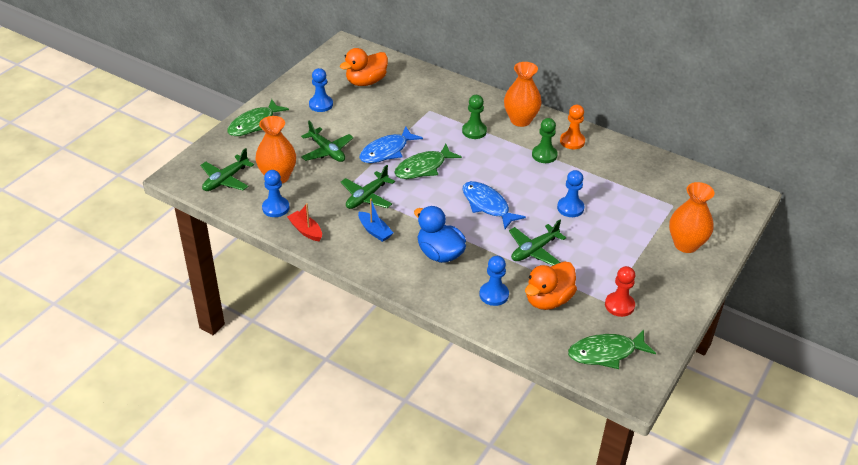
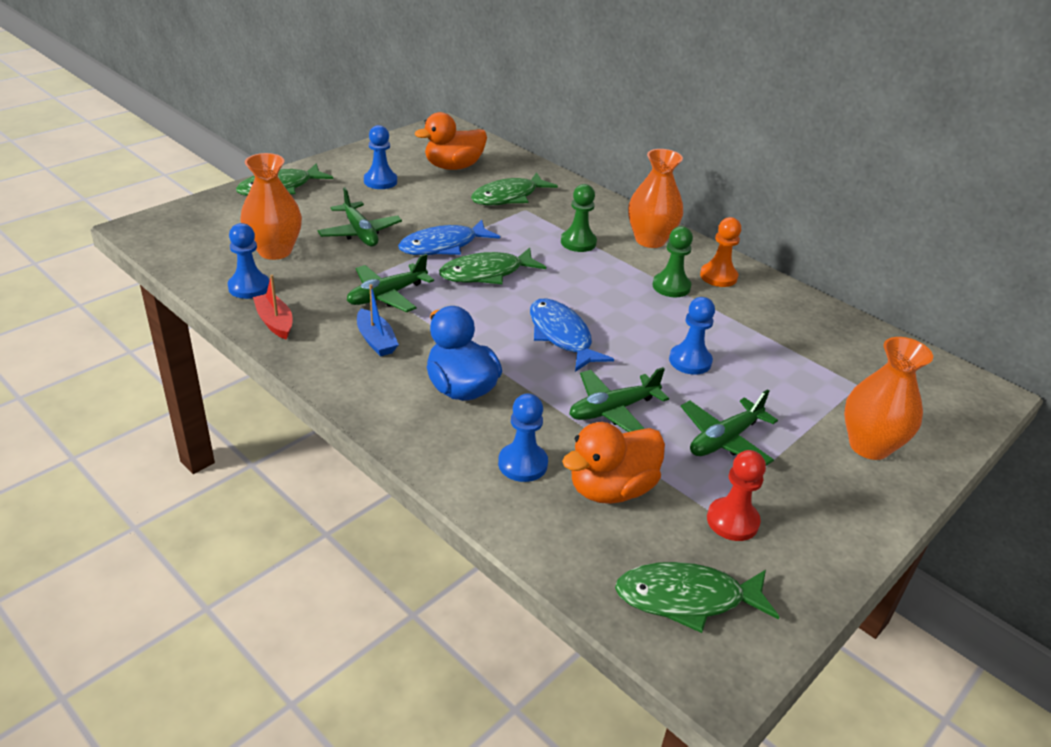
camera: 10 degrees right, 5 degrees down
(225, 180) = (201, 243): green plane -> green plane (725, 440)
(414, 101) = (508, 197): none -> green fish

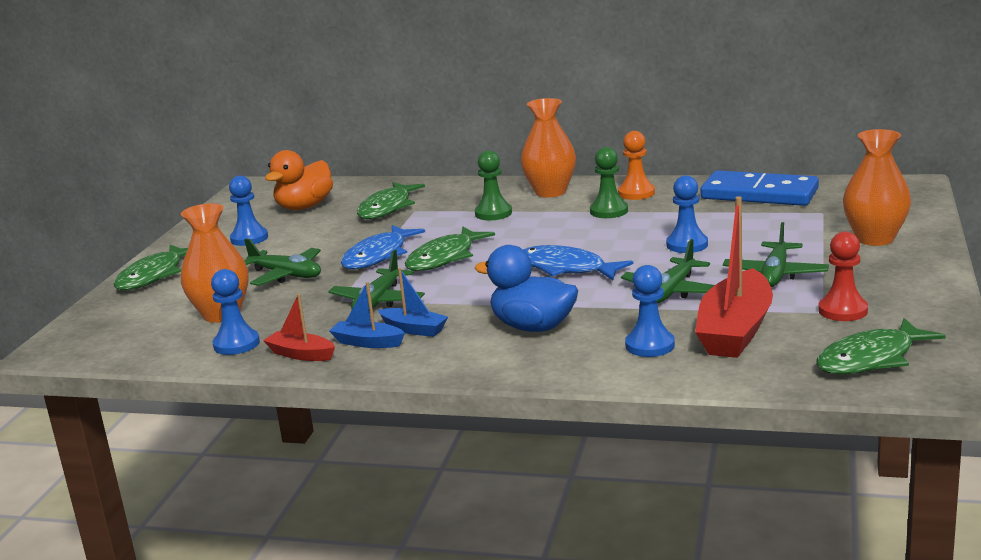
camera: 25 degrees left, 15 degrees down
(330, 336) = (367, 342): none -> blue boat
(611, 489) = (735, 330): orange duck -> red boat
(825, 332) = (759, 194): none -> blue domino

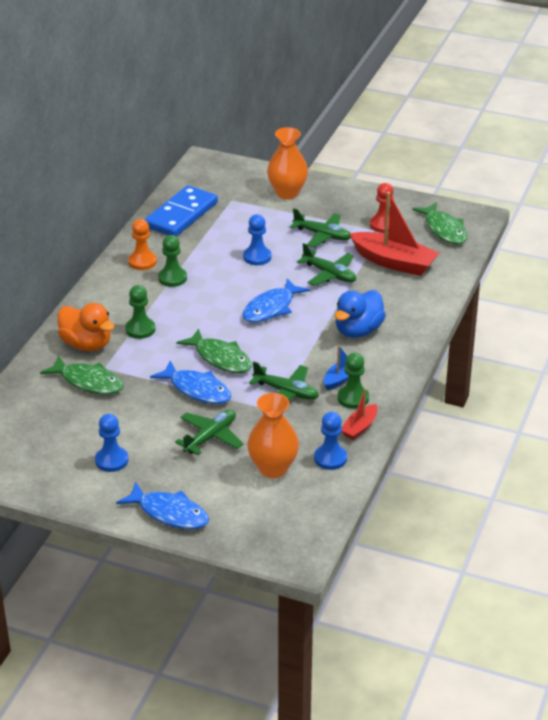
camera: 85 degrees left, 15 degrees up
(154, 276) = (169, 513): green fish -> blue fish
(304, 207) = (50, 429): orange duck -> orange duck (86, 344)
(367, 342) = (353, 398): blue boat -> green pawn
(550, 192) = (110, 298): orange vase -> none
(650, 345) = (401, 292): blue pawn -> none

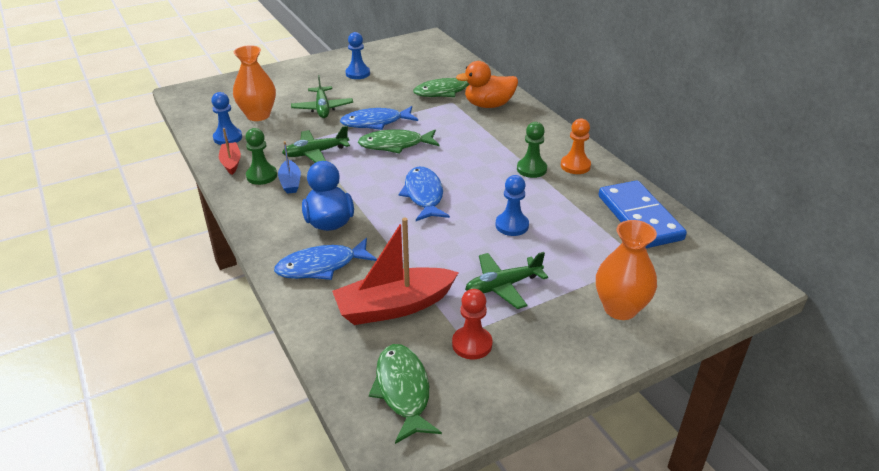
camera: 130 degrees right, 0 degrees up
(140, 329) = (478, 129): green pawn -> none
(169, 513) = (286, 73): blue fish -> blue fish (321, 266)
(329, 274) = (430, 252): green plane -> none
(444, 230) = (403, 391): green fish -> green fish turned 60 degrees clockwise

